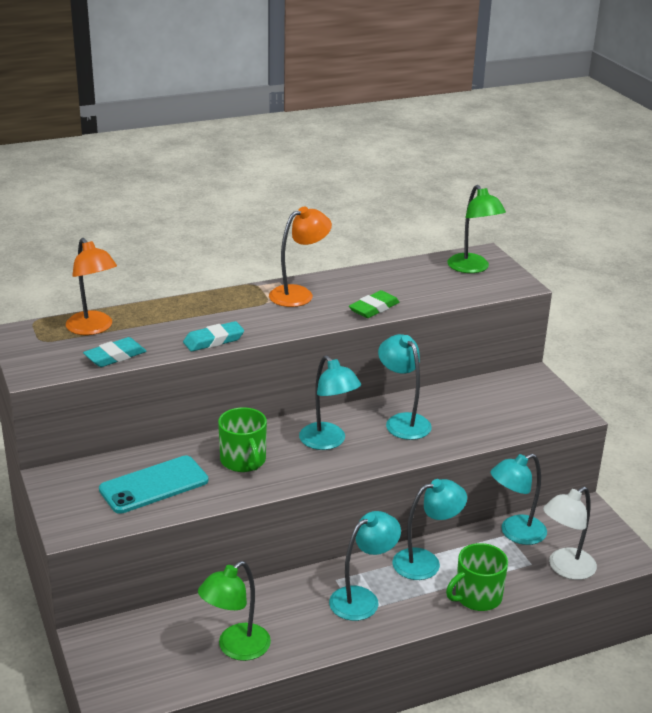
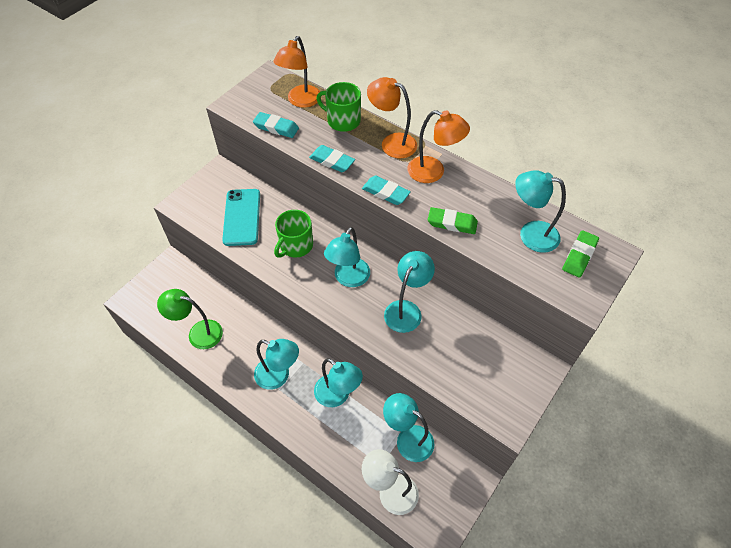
camera: 60 degrees right, 25 degrees up
(154, 485) = (242, 217): turquoise phone -> turquoise phone turned 60 degrees clockwise
(231, 300) = (392, 143): none -> orange lamp
(295, 327) = (385, 192): none -> turquoise eraser
(427, 278) = (530, 234): none -> turquoise lamp
(472, 268) = (579, 256): green lamp -> green eraser
(477, 597) = (322, 444): green mug -> green mug (342, 120)

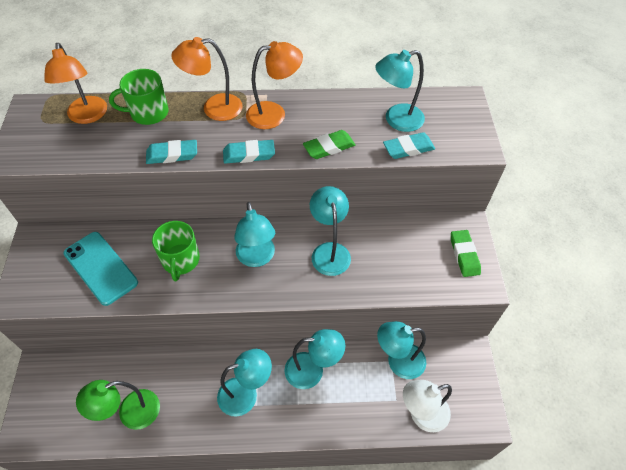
camera: 40 degrees left, 0 degrees up
(276, 127) = (84, 154): turquoise eraser -> turquoise eraser (408, 148)
(579, 256) = (445, 116): green eraser -> green eraser (464, 255)

